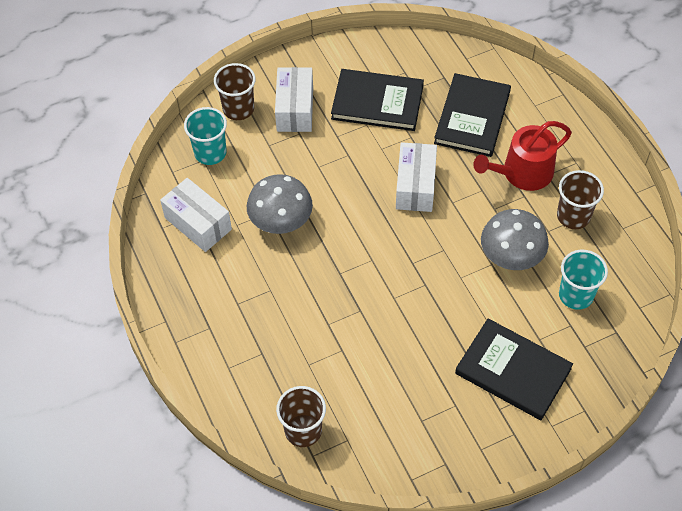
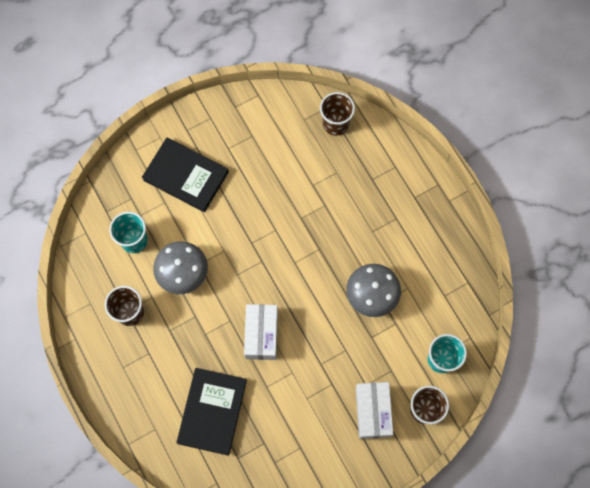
camera: 175 degrees right, 15 degrees up
(198, 223) = (439, 287): white box -> none
(377, 102) = (298, 424): black book -> none
(522, 173) = (170, 353): red watering can -> none

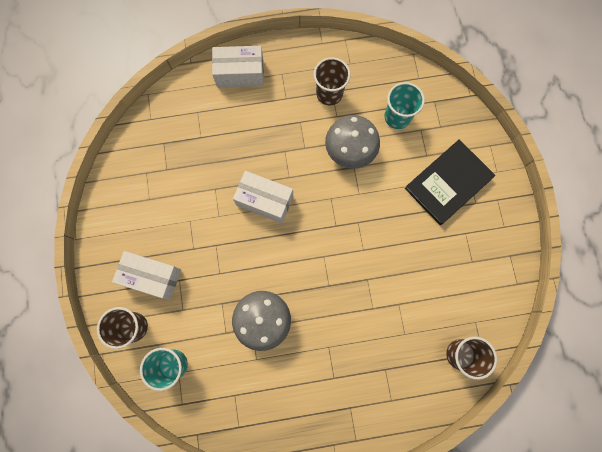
camera: 110 degrees right, 5 degrees up
(136, 410) = (240, 73): none -> white box
(212, 411) = (212, 135): black book -> none

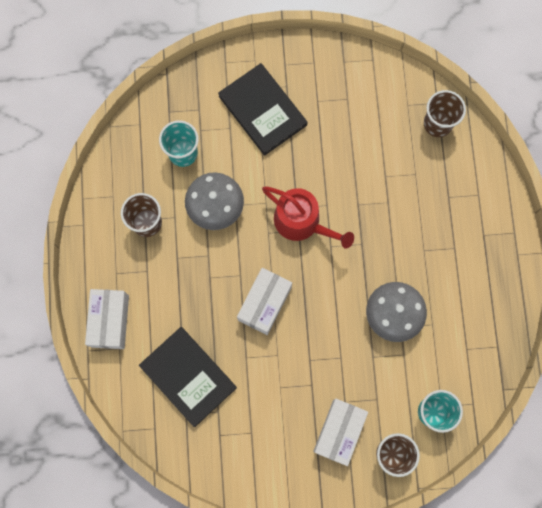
camera: 85 degrees left, 0 degrees up
(196, 141) = (188, 376): none -> black book
(344, 228) = (302, 222): none -> red watering can

